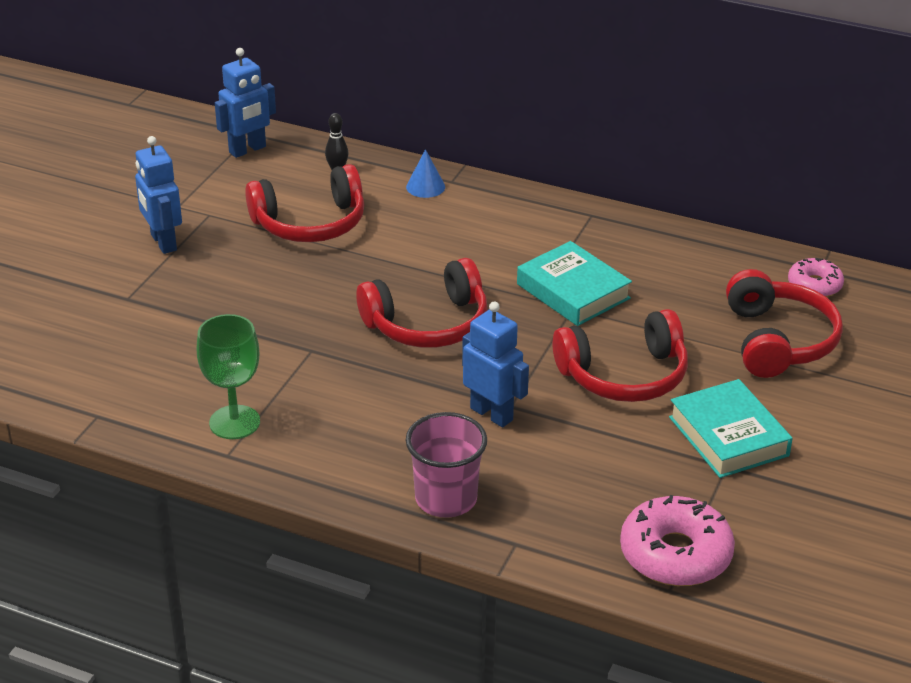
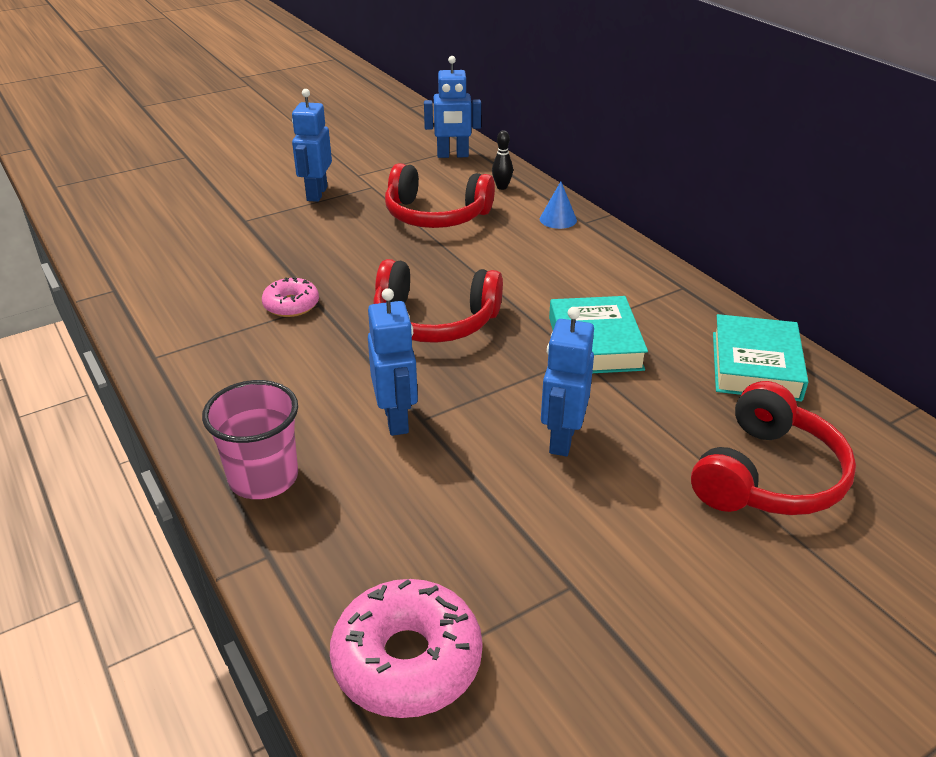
camera: 35 degrees right, 0 degrees up
(234, 422) = (192, 334): green goblet -> none
(624, 375) = (561, 439): red headphones -> blue robot
(728, 436) = (607, 553): turquoise book -> turquoise book (755, 366)
(814, 285) = (867, 436): pink donut -> pink donut (291, 305)

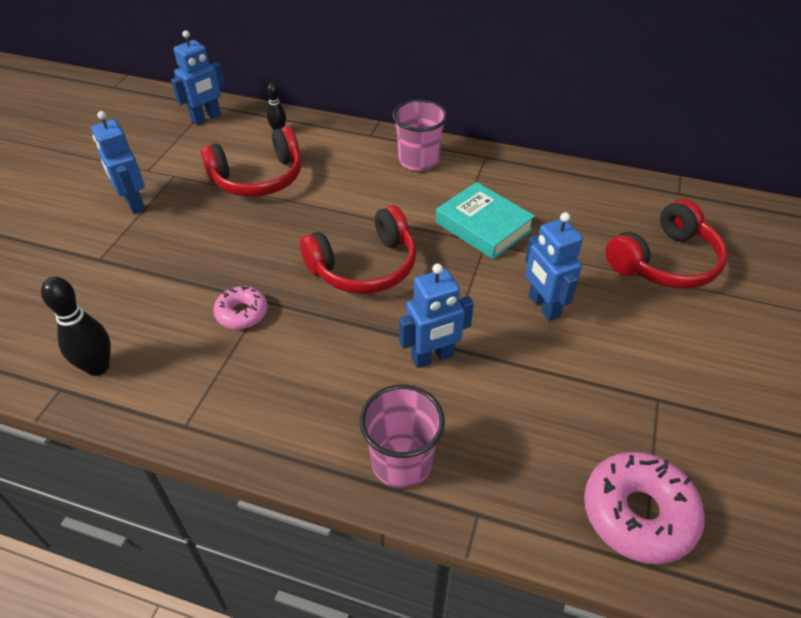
camera: 40 degrees left, 10 degrees up
(152, 289) = (98, 367): none -> black bowling pin
(396, 419) = (432, 357): blue robot -> blue robot turned 120 degrees clockwise
(558, 219) = (350, 141): blue cone -> none
(605, 261) = (418, 160): none -> pink cup
(755, 366) = (582, 192): turquoise book -> none
(768, 475) = (665, 262): red headphones -> red headphones turned 60 degrees clockwise

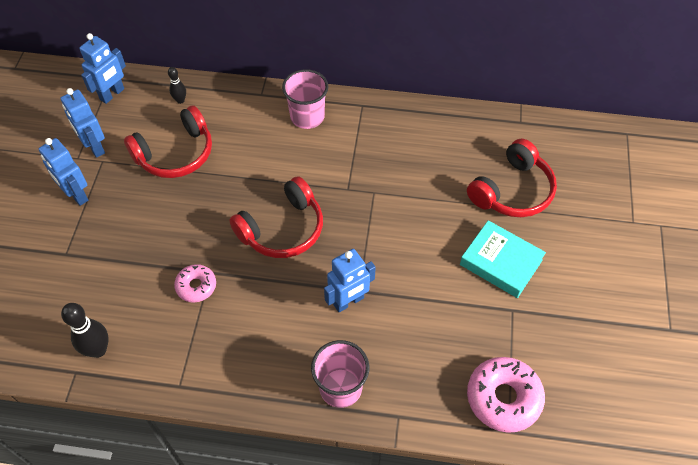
camera: 10 degrees left, 10 degrees up
(483, 226) = (370, 177): turquoise book -> turquoise book (501, 262)
(543, 306) = (425, 245): blue robot -> blue robot (94, 147)

